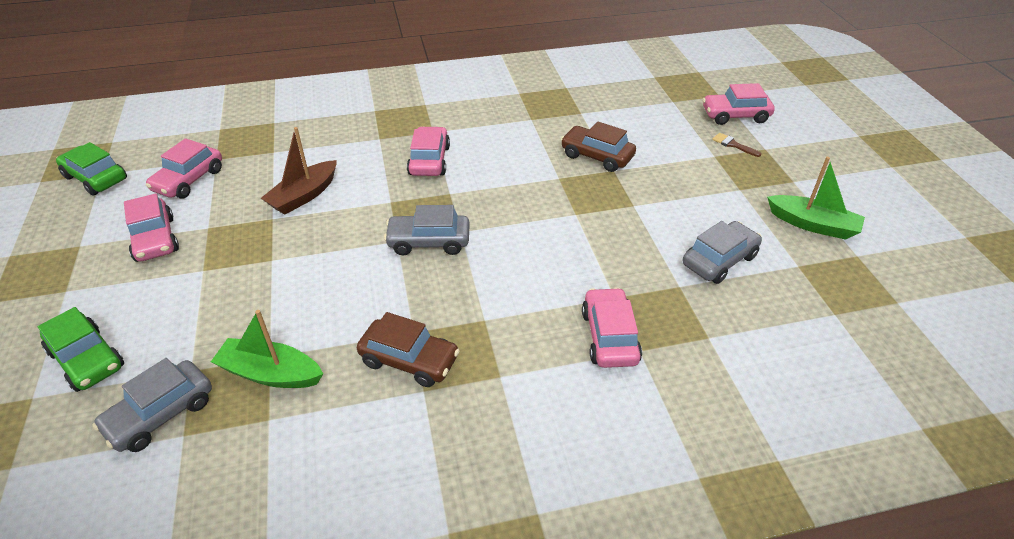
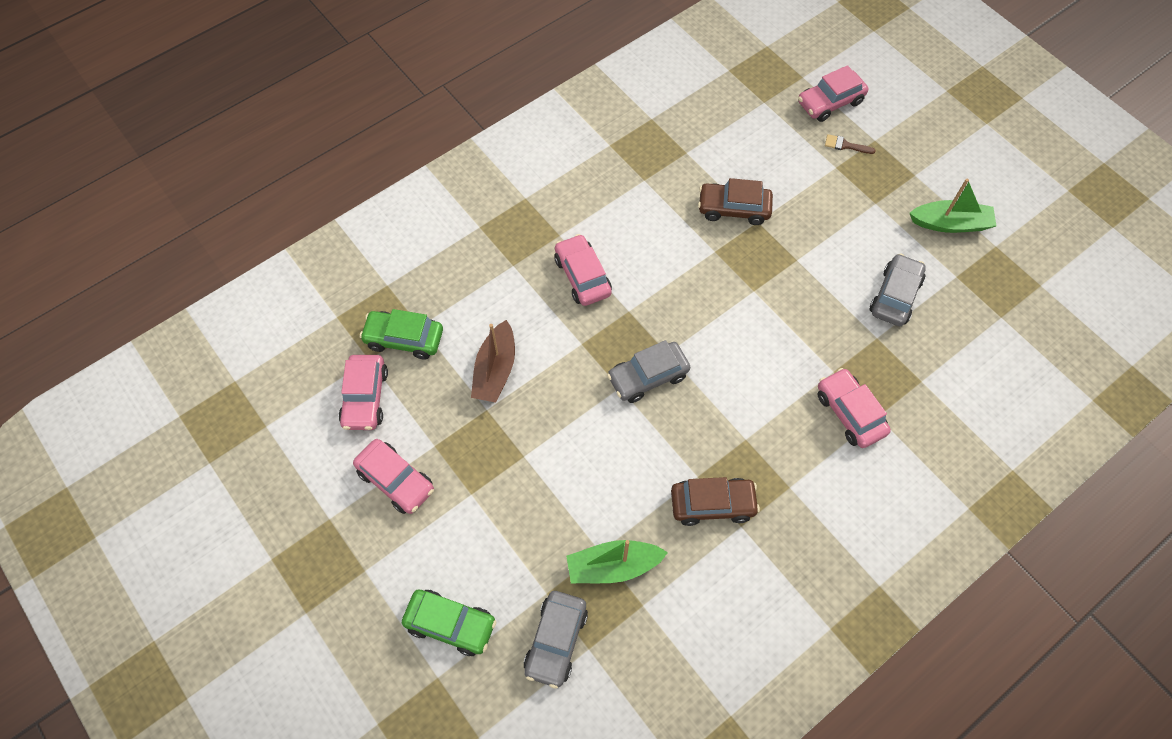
camera: 25 degrees left, 20 degrees up
(95, 178) = (265, 434): green car -> green car (404, 339)

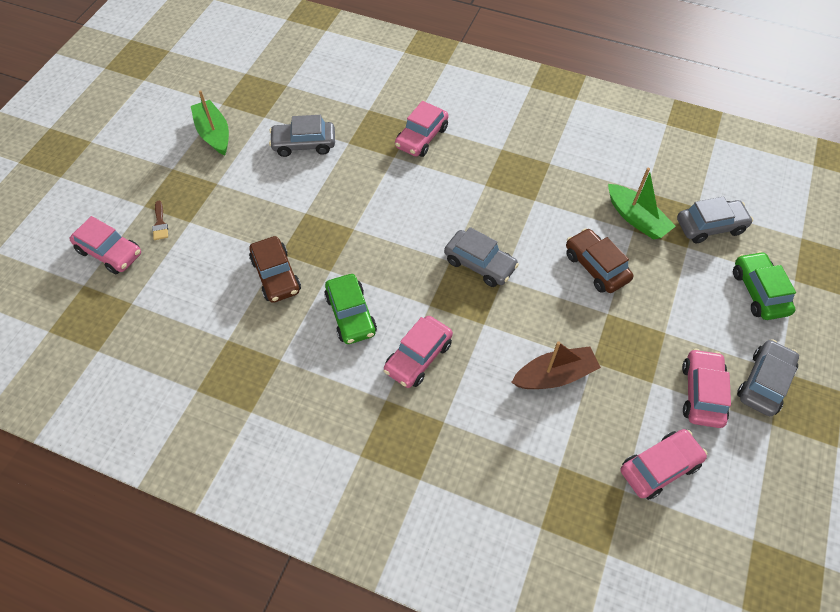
camera: 120 degrees left, 5 degrees down
(365, 545) = (764, 382): none -> grey car
(404, 339) = (582, 471): green car -> green car (351, 315)
(712, 504) = (547, 184): brown car -> brown car (596, 267)

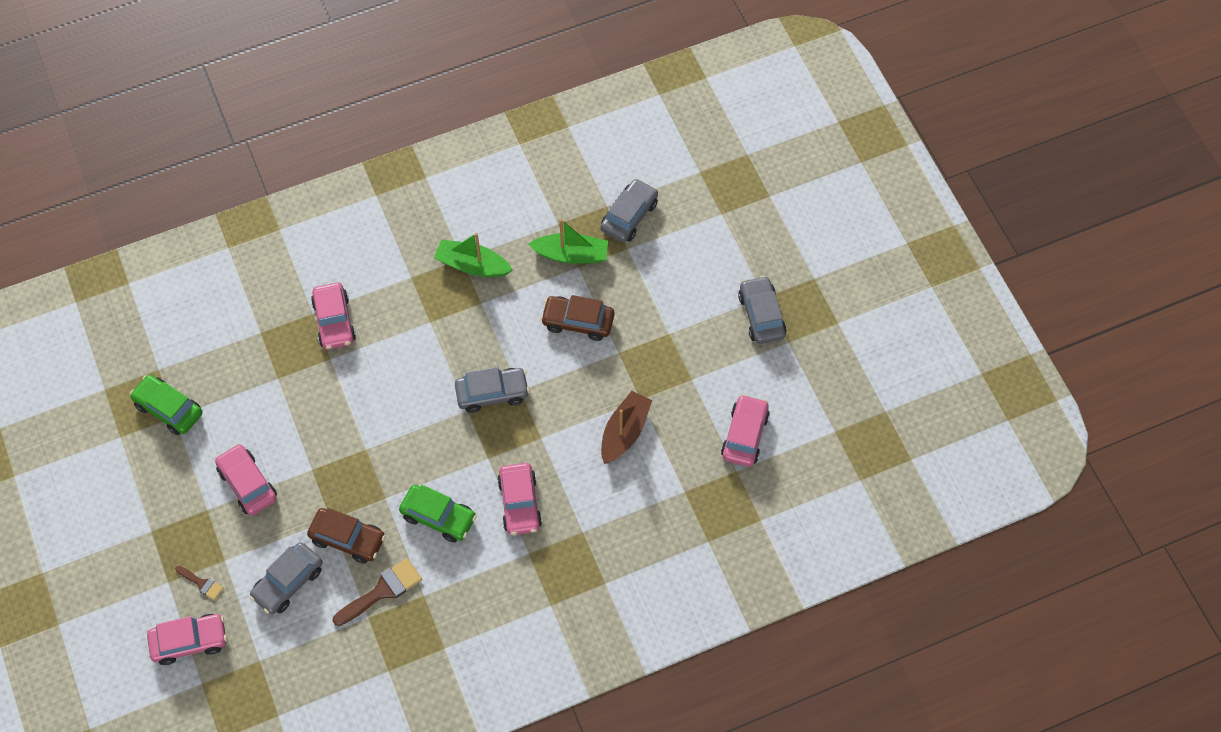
camera: 45 degrees left, 5 degrees up
(214, 134) = (148, 469): green boat -> green boat (472, 265)
(257, 330) = (382, 591): none -> brown brush
(304, 144) = (241, 412): grey car -> grey car (288, 582)
(702, 393) = (729, 358): pink car -> pink car (247, 484)
(759, 292) = (705, 245): green car -> green car (169, 409)

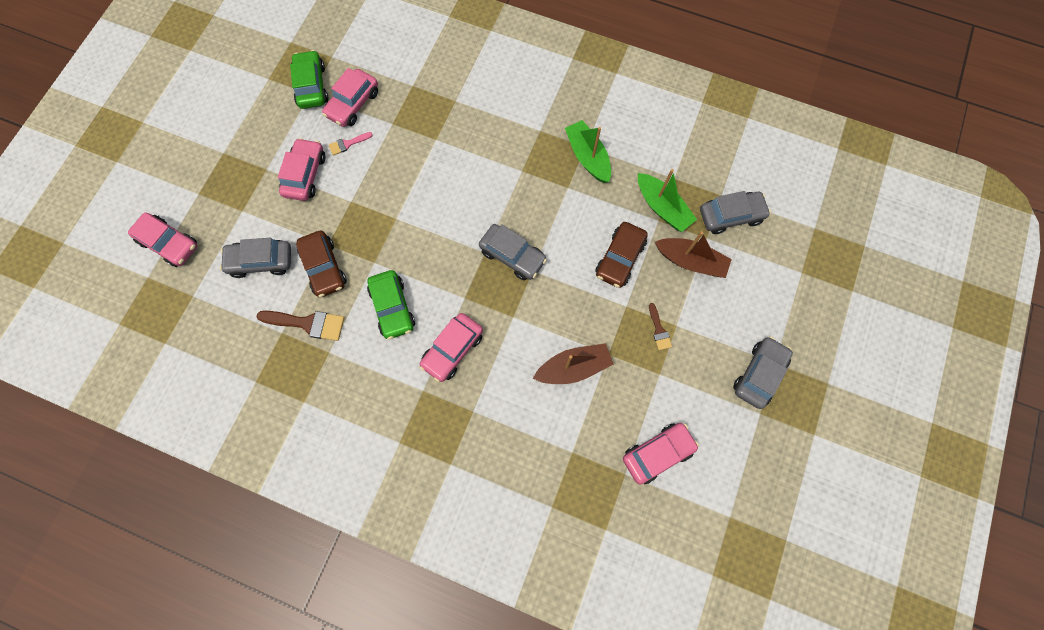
camera: 45 degrees right, 10 degrees up
(201, 583) = (214, 213): brown brush -> brown brush (659, 330)
(257, 427) = (348, 144): none -> pink brush
(334, 321) = (463, 117): pink car -> pink car (353, 104)
(578, 322) = (620, 258): brown car -> brown car turned 120 degrees counterclockwise
(633, 277) = (690, 261): none -> brown boat

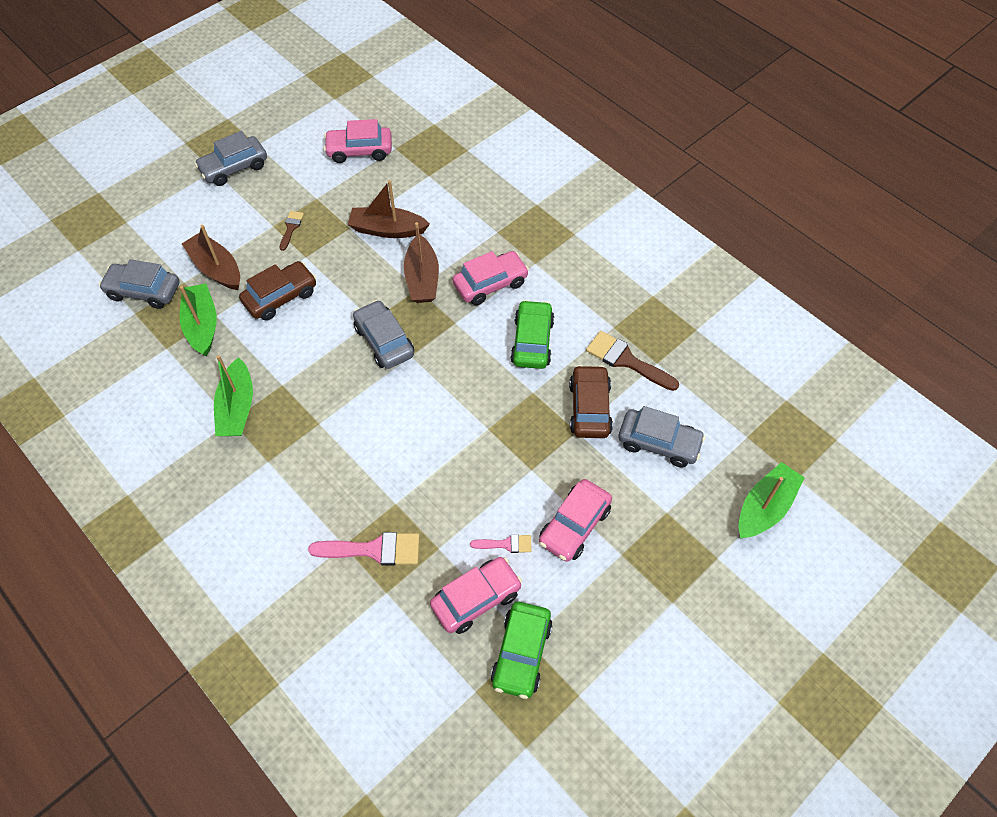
camera: 155 degrees left, 15 degrees down
(169, 243) = (765, 507): pink car -> green boat
(434, 105) = (374, 550): none -> pink brush
(514, 328) = (422, 278): none -> brown boat

